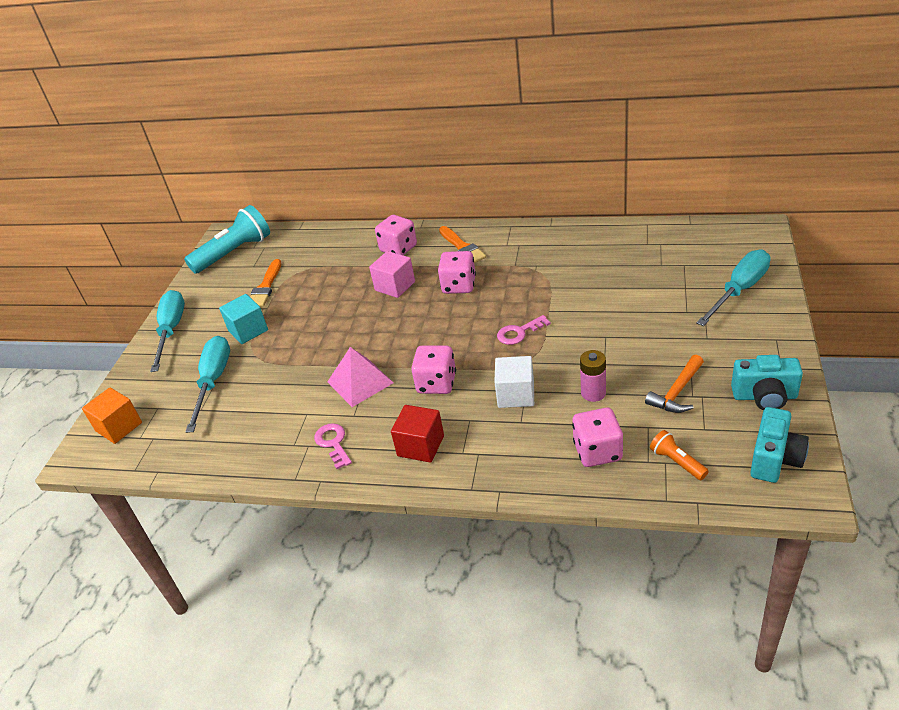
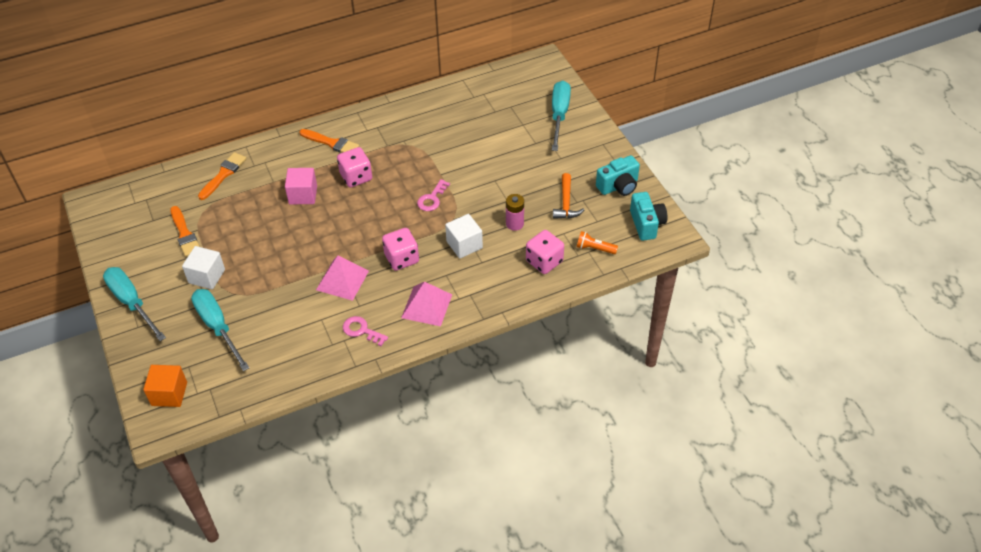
camera: 40 degrees left, 10 degrees up
(234, 253) = (120, 214): turquoise flashlight -> none
(248, 330) = (207, 276): turquoise cube -> white cube
(343, 246) = (223, 174): none -> orange brush
(398, 248) = (277, 161): pink dice -> none
(420, 446) = (427, 306): red cube -> pink pyramid

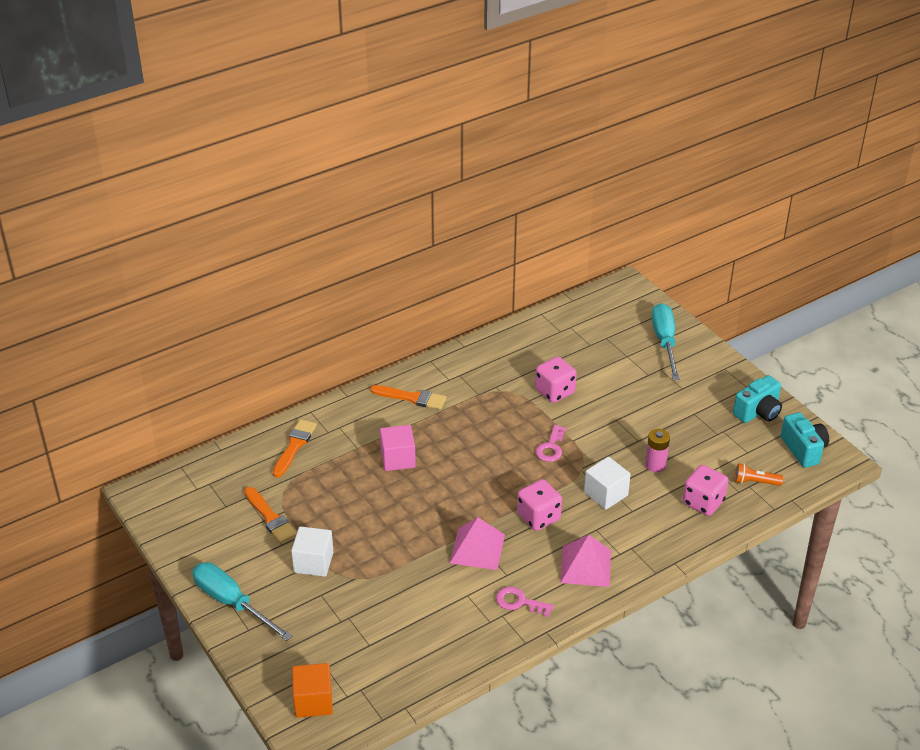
camera: 10 degrees left, 10 degrees down
(218, 327) = (346, 618): turquoise screwdriver -> none
(356, 177) = (454, 432): pink dice -> pink dice (555, 391)
(566, 203) = (706, 436): orange hammer -> none

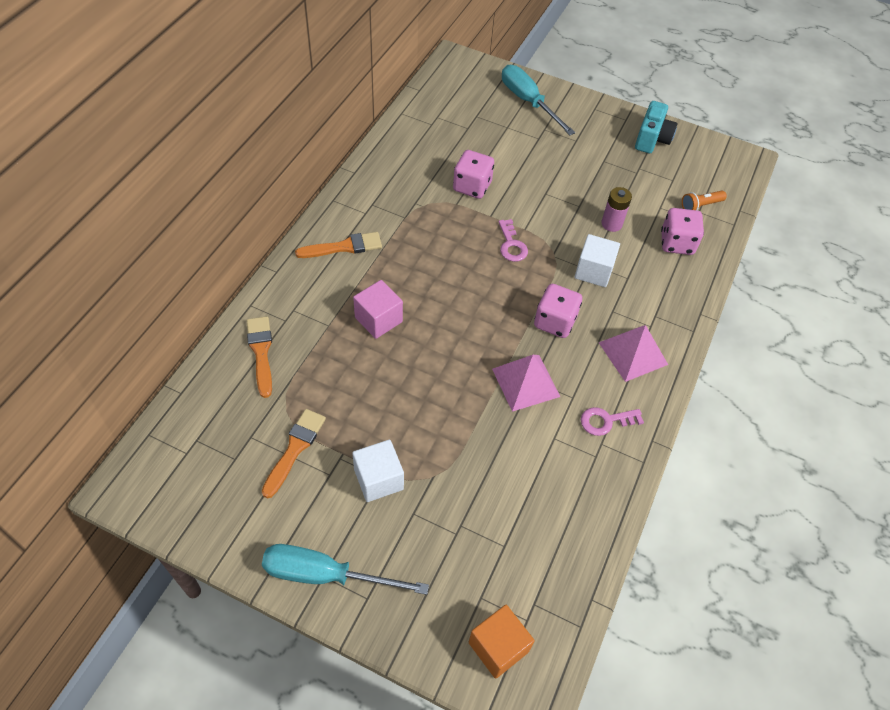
camera: 35 degrees left, 15 degrees up
(270, 518) = (295, 449): orange brush -> orange brush turned 90 degrees counterclockwise
(803, 449) = (712, 159): turquoise camera -> none

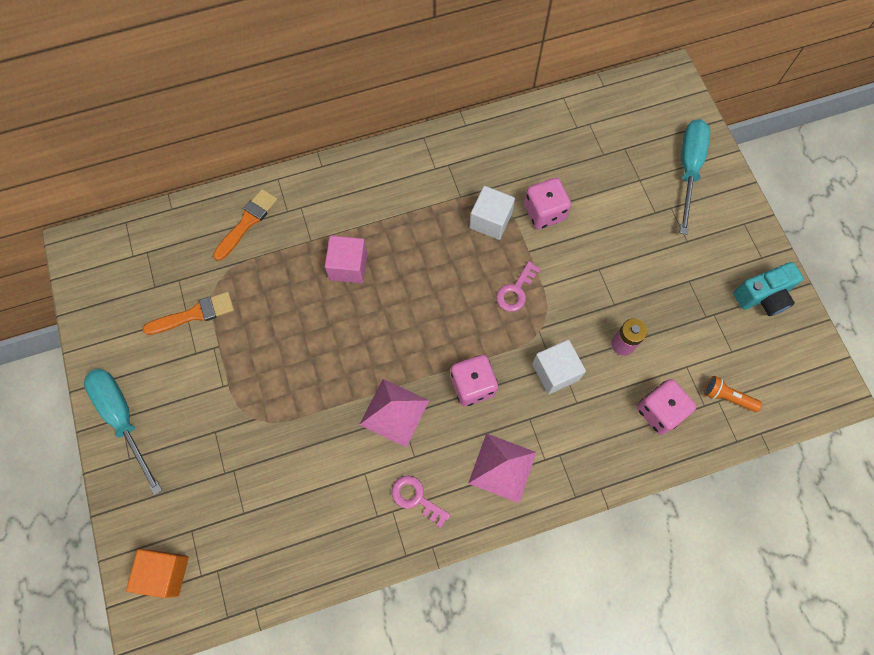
camera: 50 degrees right, 15 degrees up
(344, 247) = (388, 185): orange brush -> none
(378, 479) = (220, 386): white cube -> white cube (490, 221)

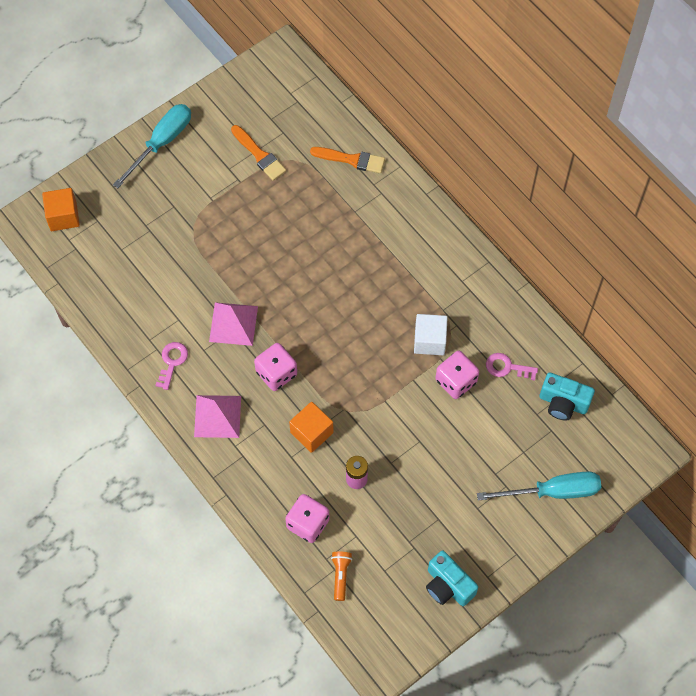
camera: 70 degrees right, 5 degrees down
(348, 266) = (343, 247): pink cube -> none
(516, 291) = (372, 381): pink key -> pink key (507, 367)
(555, 372) = (311, 432): white cube -> orange cube
(599, 128) = (563, 403): none -> turquoise camera

